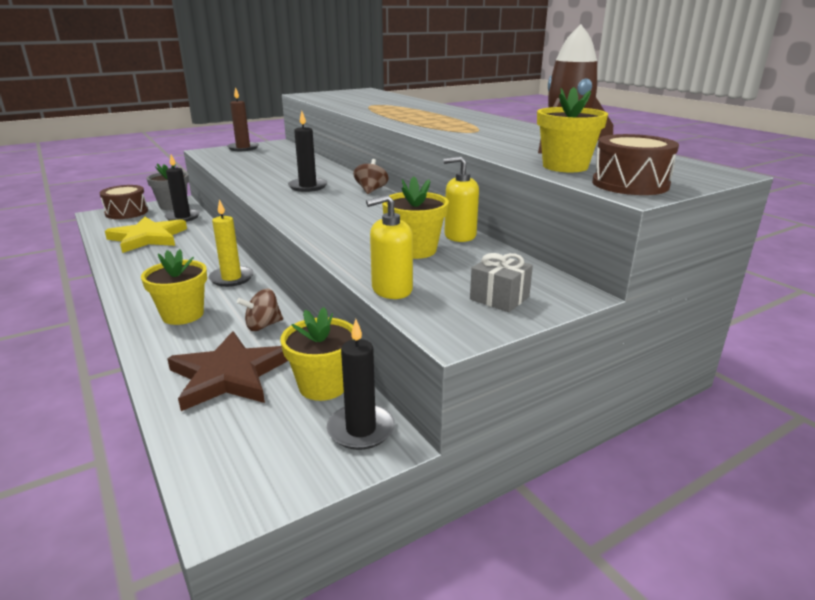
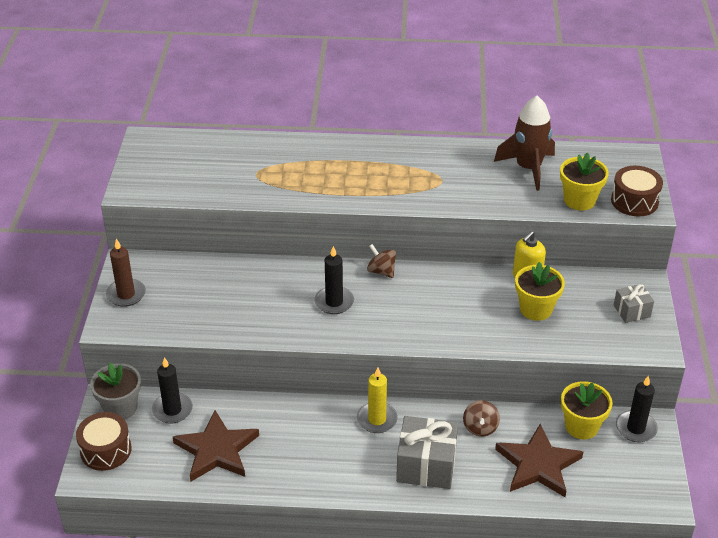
camera: 55 degrees left, 15 degrees up
(148, 238) = (216, 450): yellow star -> brown star
(183, 315) = (426, 465): yellow flower pot -> grey gift
(391, 290) = (589, 346): yellow soap dispenser -> none

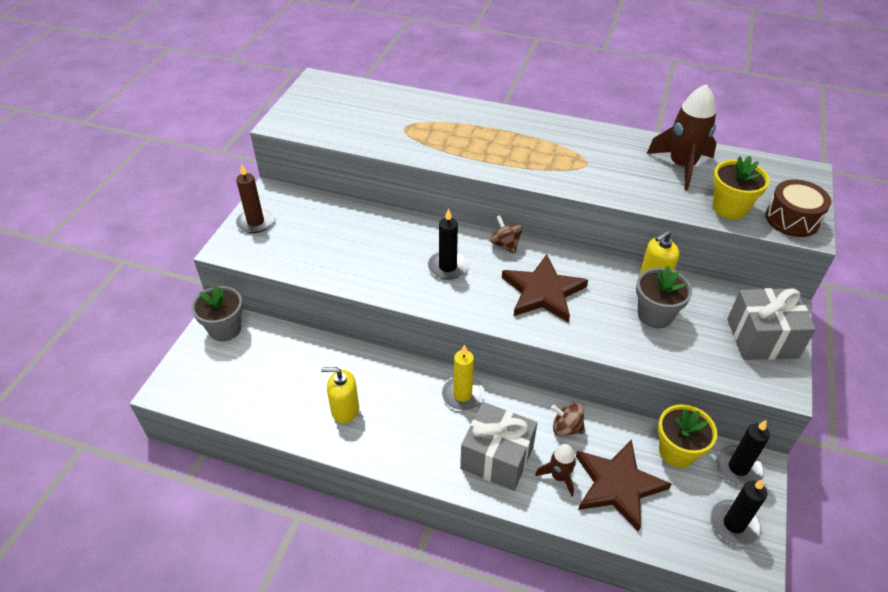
camera: 15 degrees right, 5 degrees up
(106, 450) = (194, 368): brown drum -> none
(172, 410) = (271, 341): black candle -> black candle (734, 524)
(216, 450) = (295, 391): brown star -> brown star (543, 292)
(271, 455) = (345, 409): none -> yellow soap dispenser
(480, 427) = (566, 428): brown spinning top -> brown spinning top turned 90 degrees clockwise
(485, 469) = (559, 476): none -> brown rocket
(536, 309) = (655, 315): yellow flower pot -> grey flower pot
(631, 311) = (762, 338): grey gift -> grey gift, size x1.80

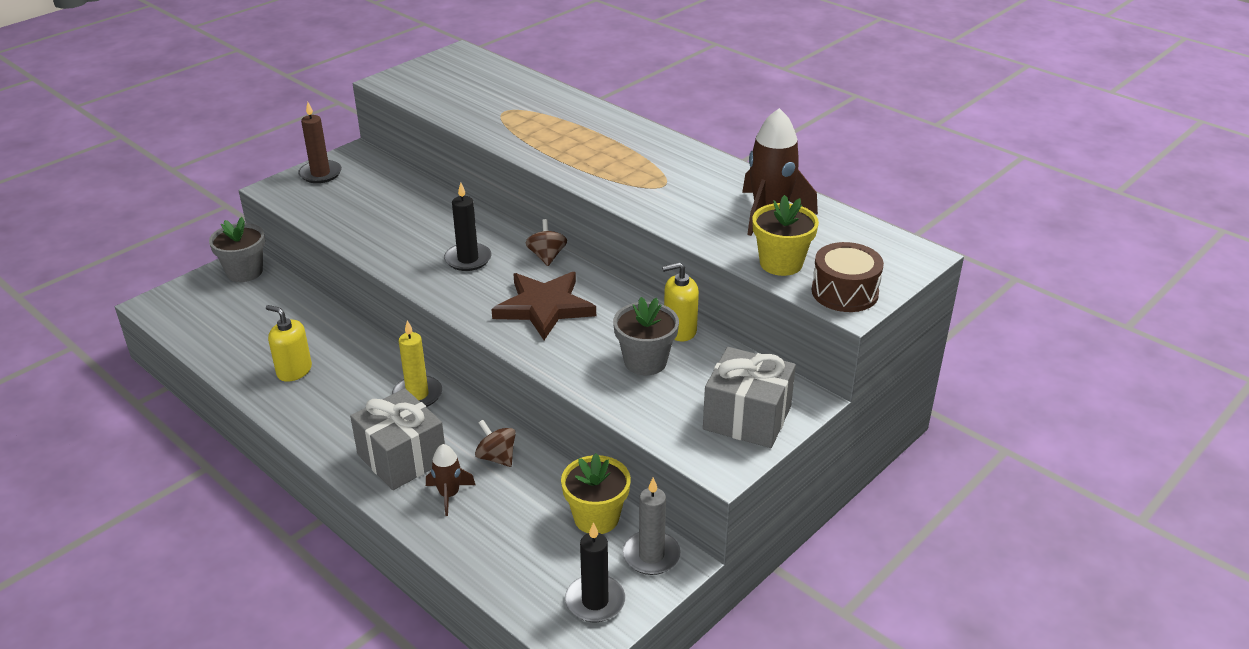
camera: 25 degrees right, 10 degrees down
(617, 485) = (502, 523): brown star -> none
(738, 467) = (651, 555): black candle -> grey candle

